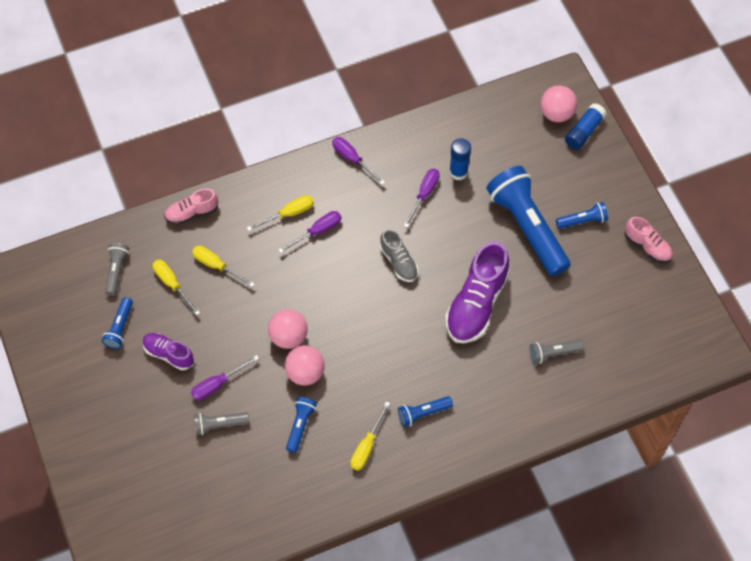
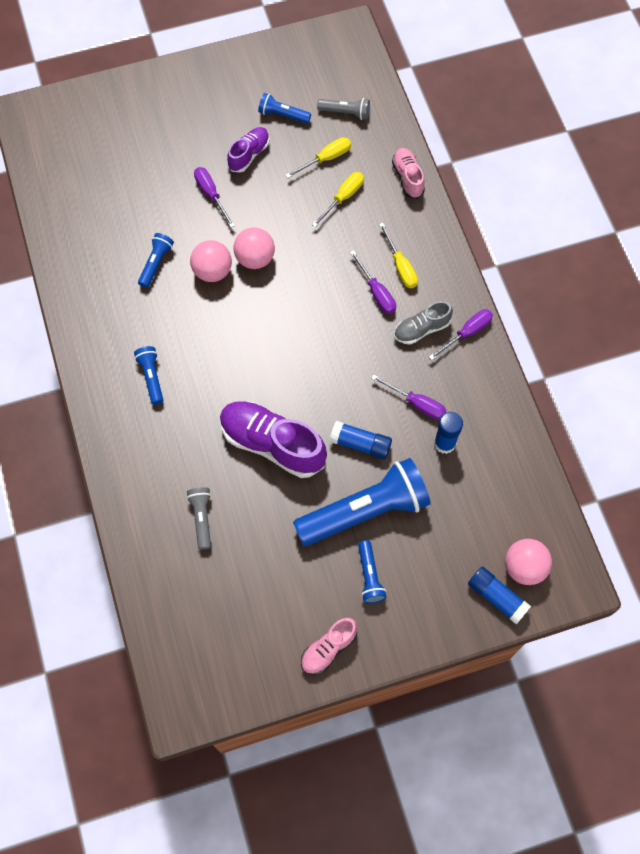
camera: 95 degrees right, 5 degrees up
(220, 425) = (168, 195): grey flashlight -> none
(300, 426) = (156, 263): blue flashlight -> blue flashlight turned 90 degrees counterclockwise
(367, 446) = (124, 322): yellow screwdriver -> none
(398, 262) = (332, 369): grey shoe -> grey shoe (421, 329)
(467, 235) = (360, 444): none -> blue glue stick

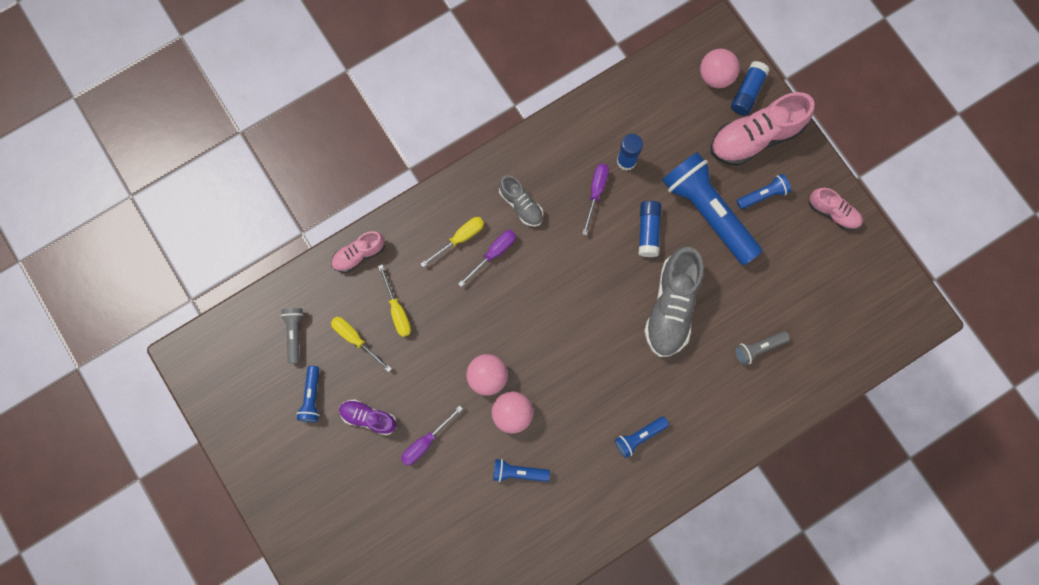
camera: 105 degrees left, 10 degrees up
(272, 444) = (671, 307): purple shoe -> grey shoe
(343, 198) = (397, 310): yellow screwdriver -> yellow screwdriver turned 135 degrees counterclockwise
(439, 589) = (755, 137): none -> pink shoe
(467, 333) = (514, 164): purple screwdriver -> none

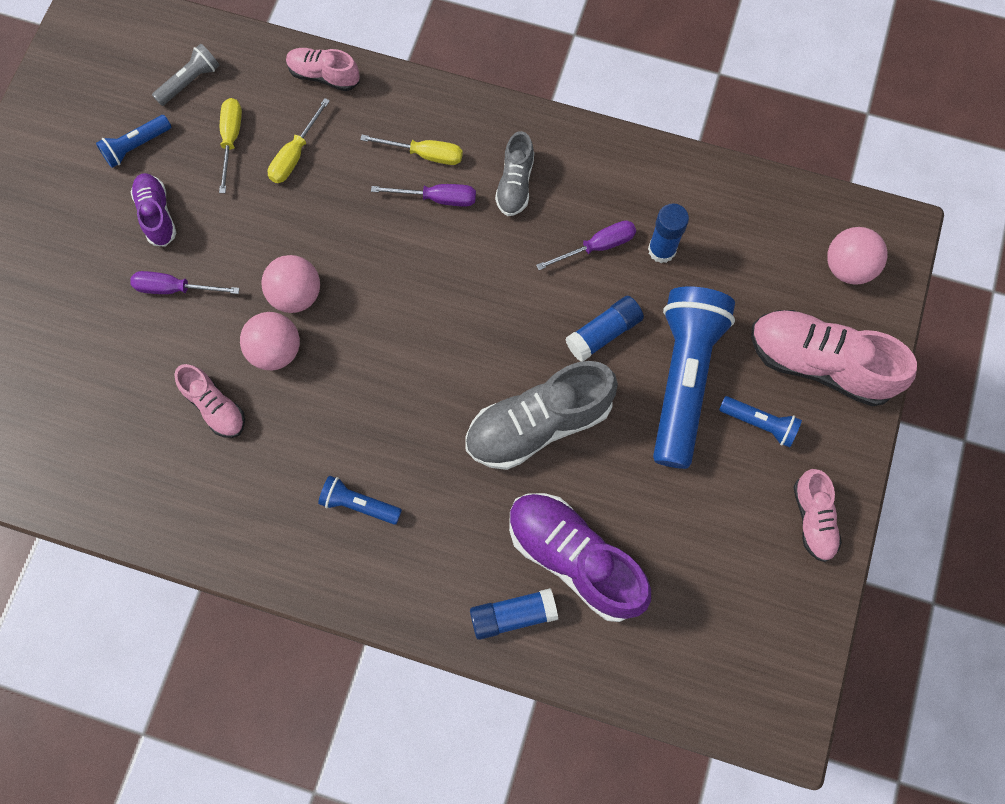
camera: 50 degrees right, 5 degrees down
(518, 472) = (215, 407): blue flashlight -> pink shoe
(747, 92) = (862, 314): blue glue stick -> blue glue stick (513, 615)
(758, 348) = (574, 558): grey flashlight -> purple shoe

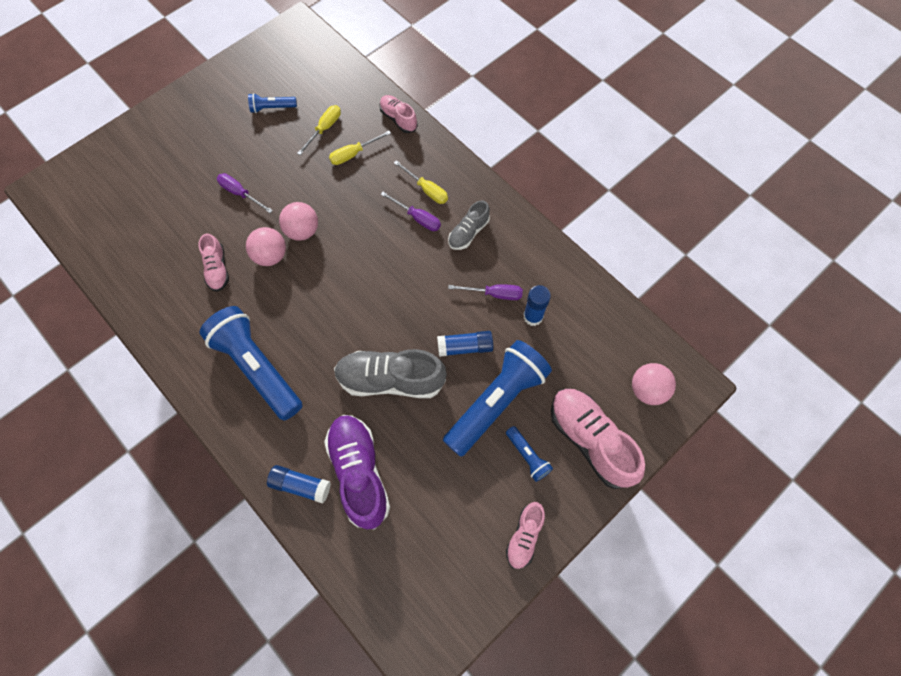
camera: 30 degrees right, 5 degrees down
(157, 214) = (258, 149): purple shoe -> none
(190, 82) = (323, 87): grey flashlight -> none
(359, 504) = (257, 368): blue flashlight -> blue flashlight, size x2.22

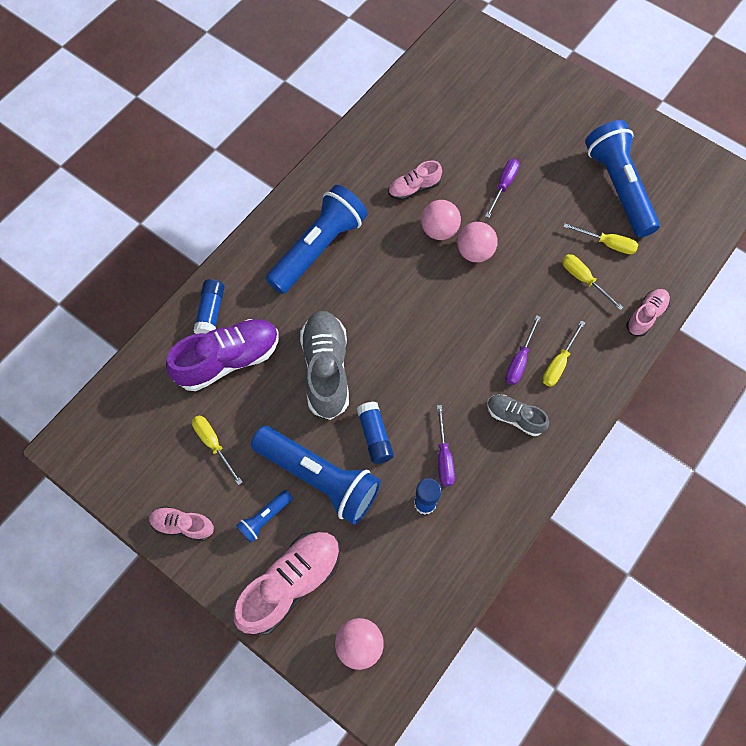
camera: 80 degrees right, 0 degrees up
(272, 108) = (618, 188): blue flashlight -> blue flashlight, size x2.22
(446, 498) = (213, 444): none -> yellow screwdriver

